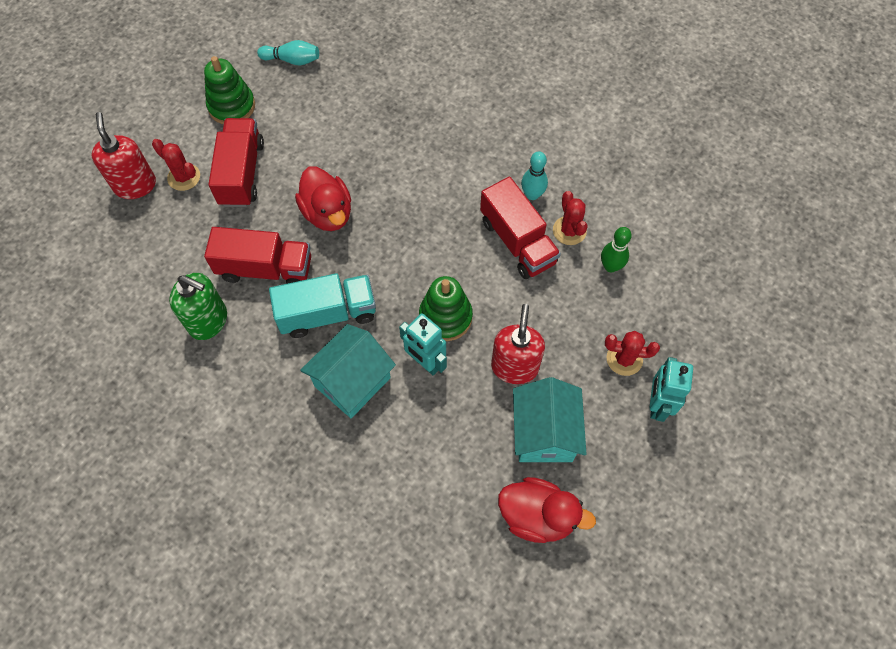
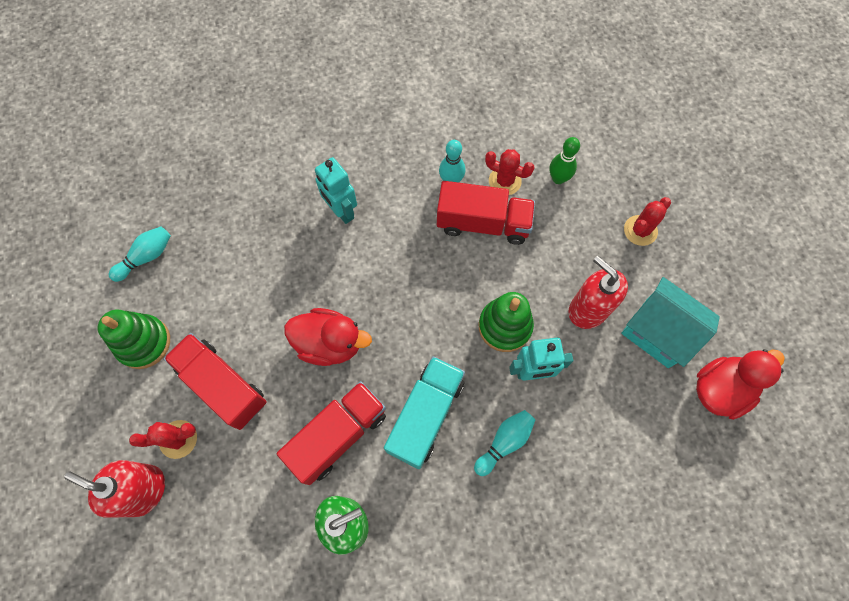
camera: 50 degrees left, 5 degrees up
(352, 382) = (504, 442): turquoise house -> turquoise bowling pin
(657, 404) = (692, 238): turquoise robot -> turquoise robot (341, 211)

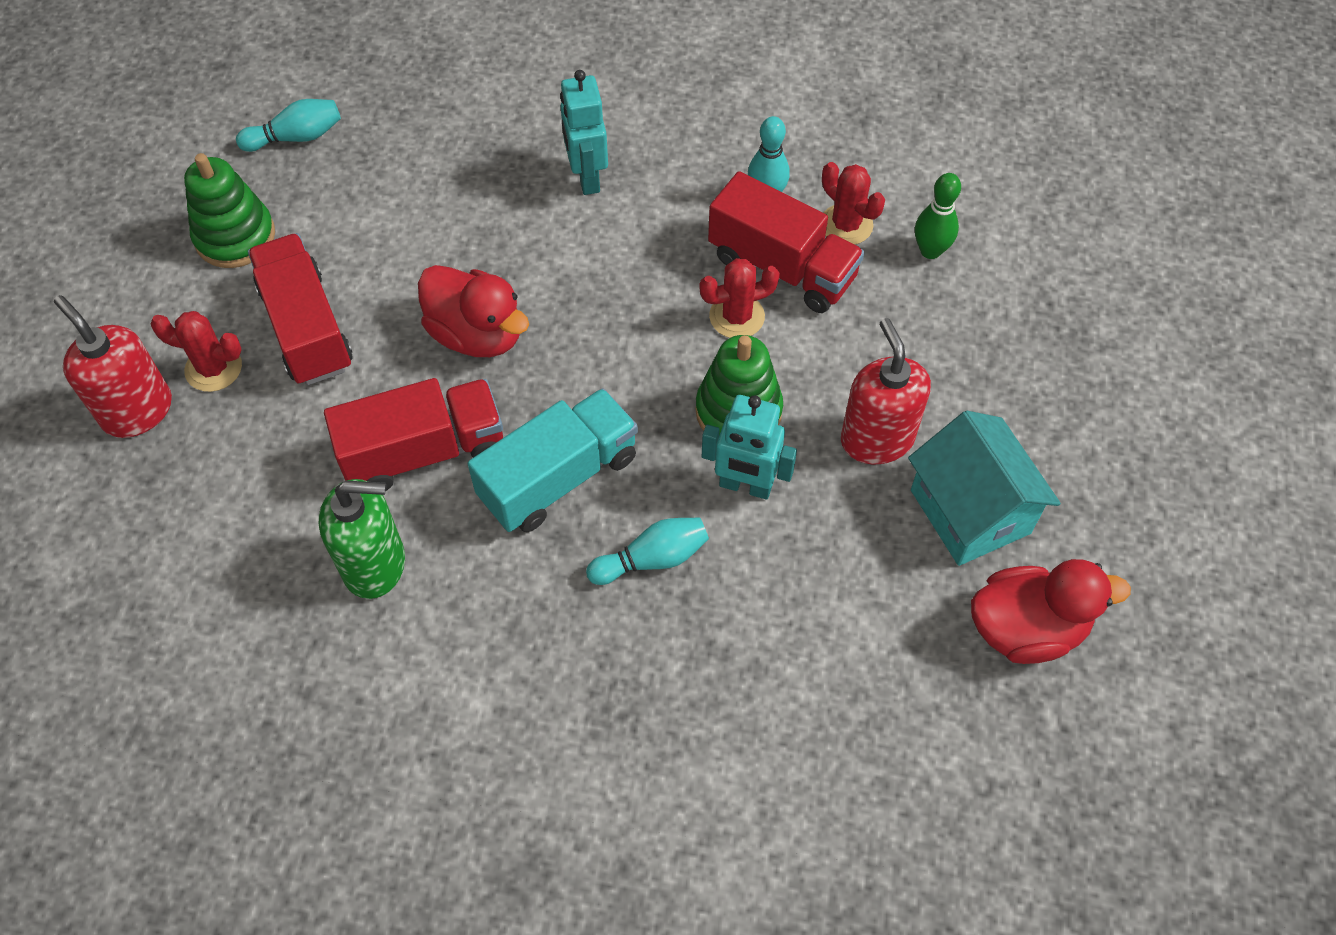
camera: 25 degrees right, 10 degrees down
(640, 230) = (1020, 366): red cactus -> red cactus (737, 316)

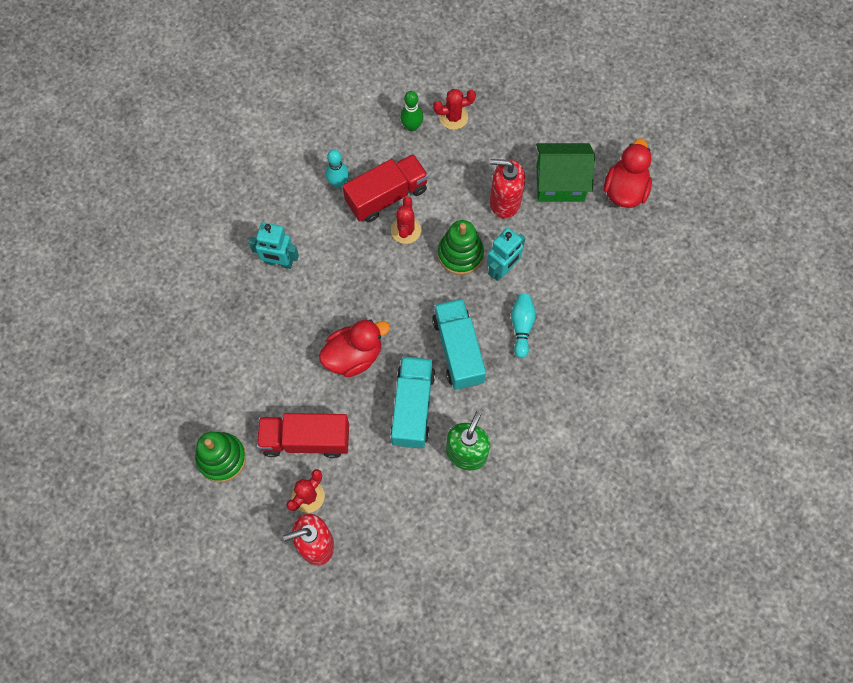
camera: 65 degrees left, 10 degrees up
(296, 137) = (165, 402): turquoise bowling pin -> none
(424, 451) = (413, 407): red truck -> turquoise truck
(846, 225) = (376, 155): red cactus -> red cactus (453, 117)
(970, 511) = (560, 183): turquoise house -> green house

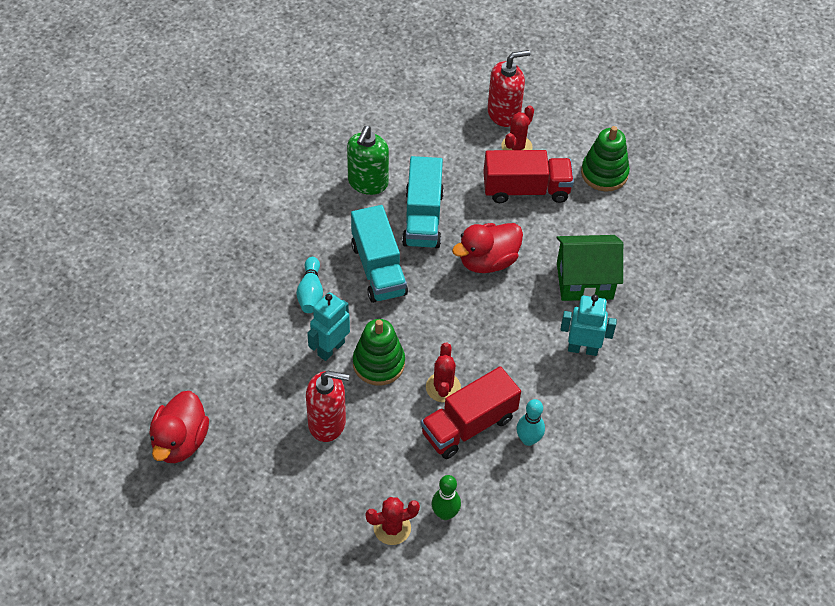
camera: 175 degrees right, 15 degrees down
(560, 183) = (259, 448): green house -> green house (584, 281)

